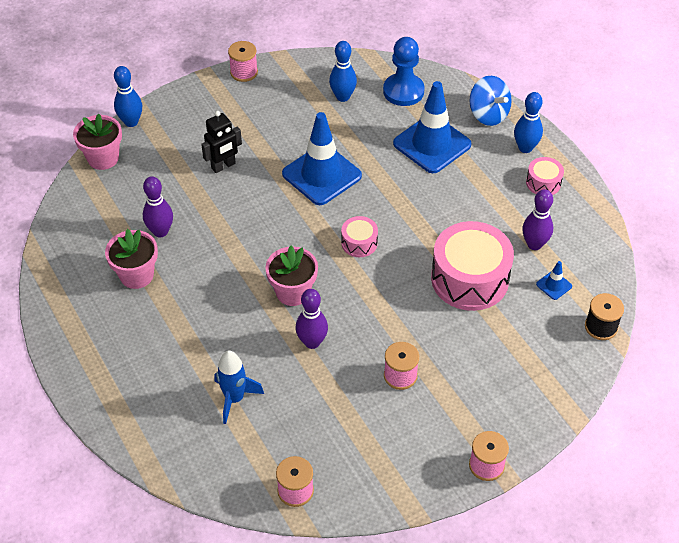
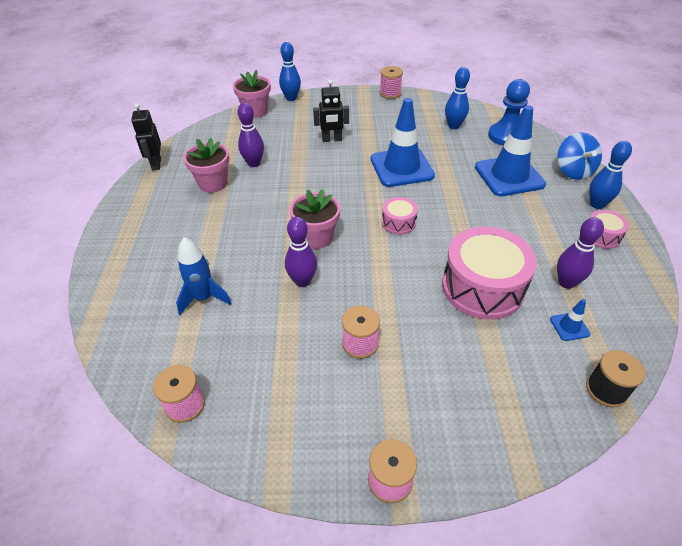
camera: 30 degrees right, 5 degrees down
(48, 277) = (156, 164): none -> black robot

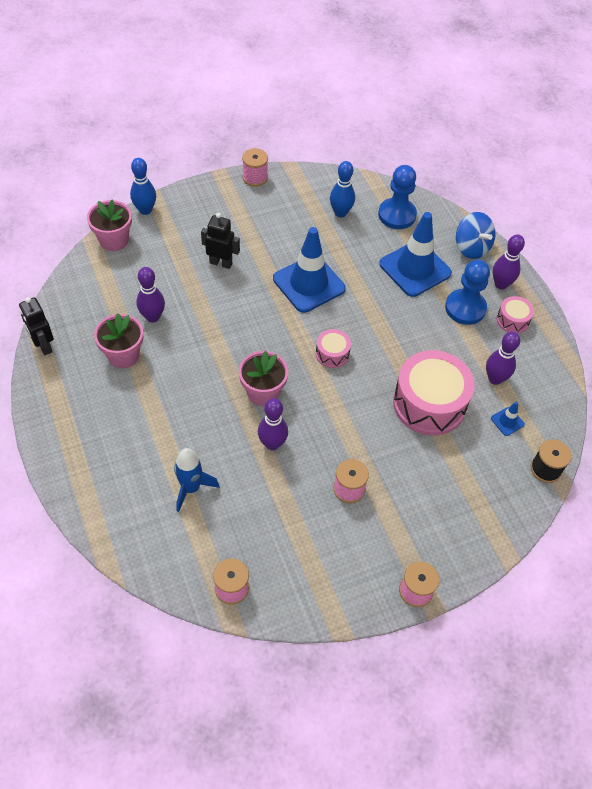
camera: 25 degrees left, 10 degrees up
(332, 140) = (221, 263): black robot -> black robot turned 135 degrees counterclockwise
(551, 215) = (465, 308): none -> blue pawn
(597, 204) = (501, 284): blue bowling pin -> purple bowling pin

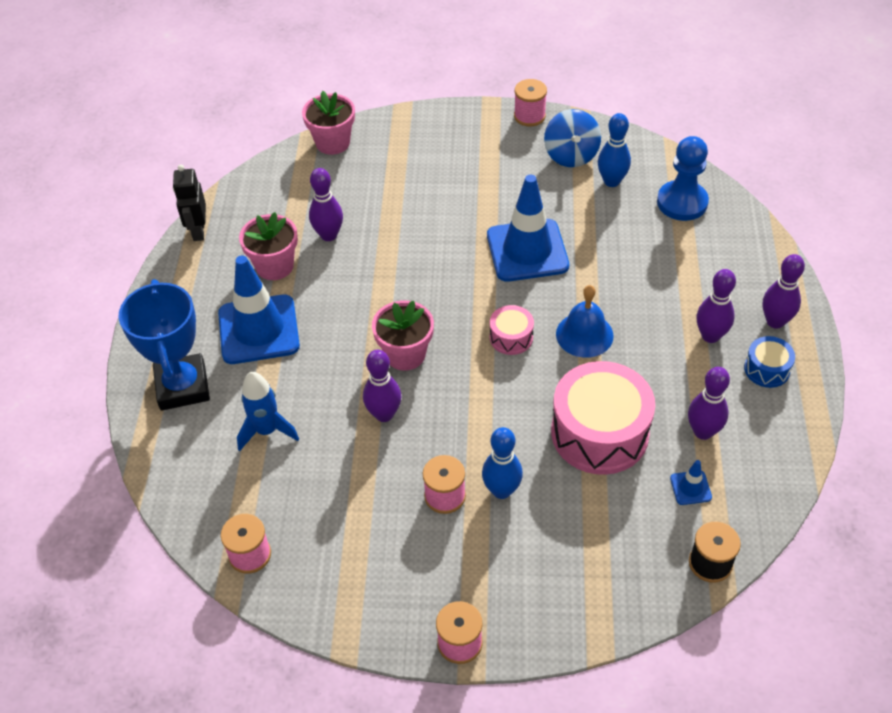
camera: 30 degrees right, 5 degrees down
(104, 477) = (183, 386): none -> blue trophy
(145, 210) = (384, 120): blue bowling pin -> blue bowling pin (501, 490)
(221, 263) = (437, 199): black robot -> none
(382, 335) = (584, 334): none -> blue bell
(415, 269) = (670, 271): blue traffic cone -> blue traffic cone (258, 330)
(465, 308) = (710, 336): blue pawn -> purple bowling pin
(471, 247) = (759, 267): blue spinning top -> blue spinning top (571, 155)
(512, 320) = (766, 369): pink drum -> blue drum

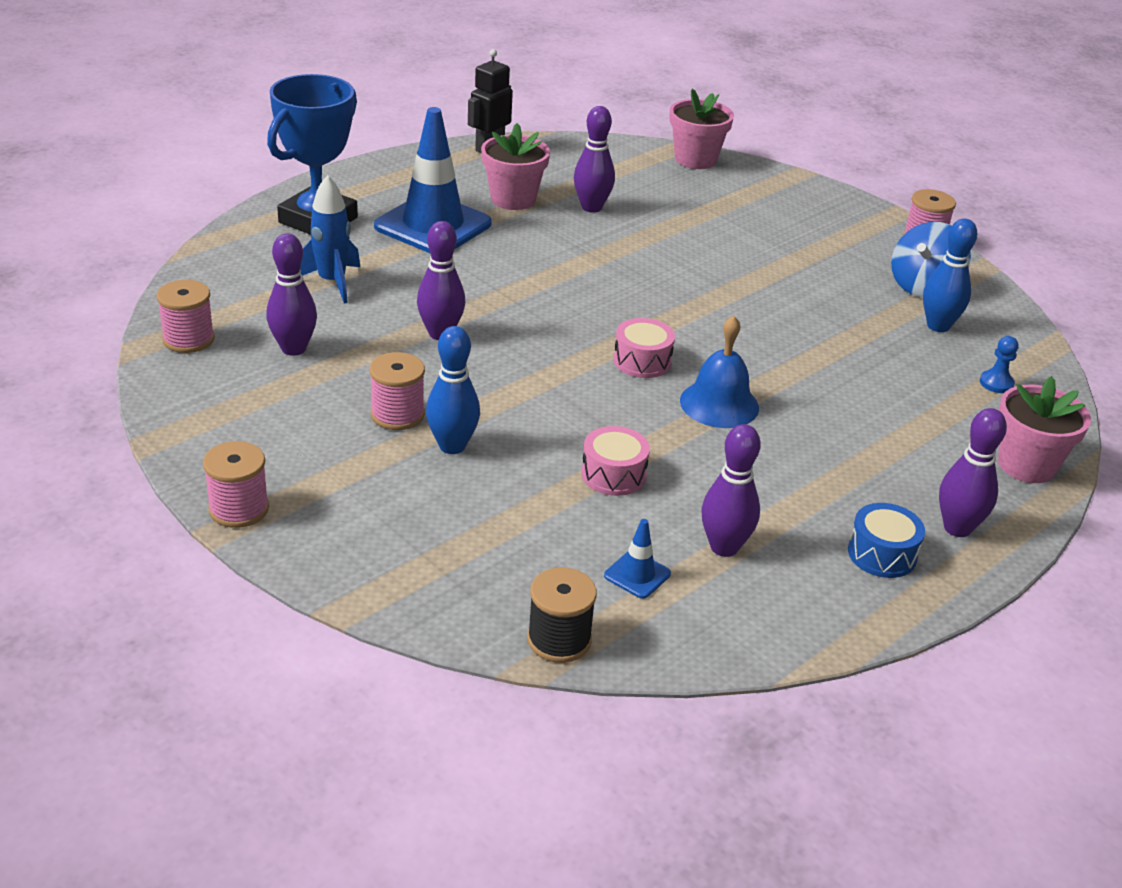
camera: 40 degrees right, 15 degrees down
(405, 354) = (526, 312): pink flower pot -> pink flower pot (1026, 465)
(527, 251) = (761, 319): blue traffic cone -> none
(599, 433) = (613, 474): pink drum -> pink drum, size x0.48
(682, 202) = (996, 383): blue pawn -> blue pawn, size x0.46
(710, 336) = (858, 489): purple bowling pin -> purple bowling pin (293, 349)

